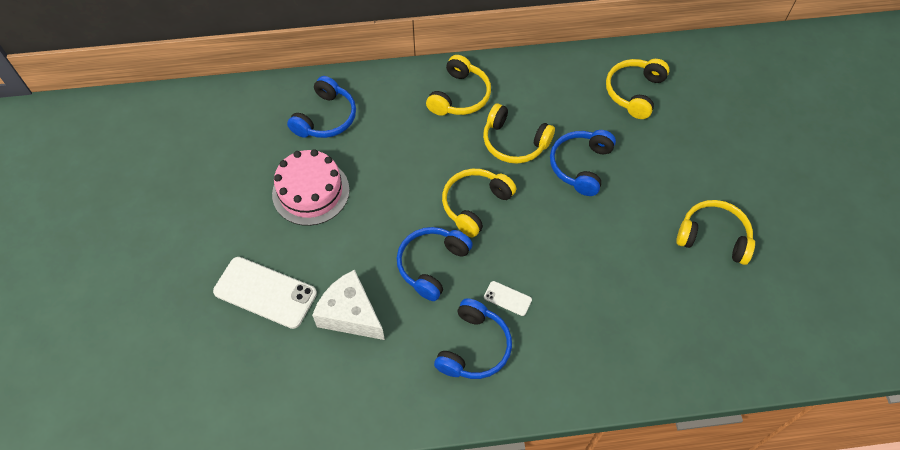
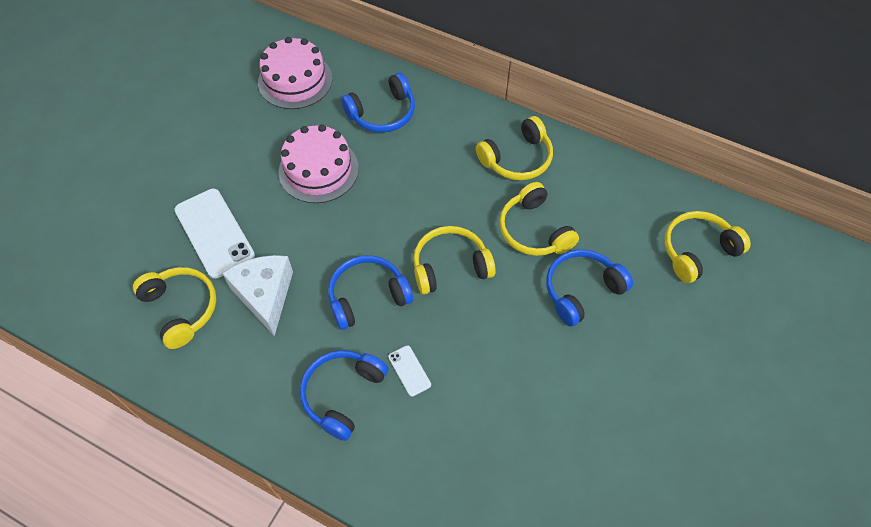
camera: 35 degrees right, 0 degrees up
(228, 131) = (295, 80): none -> pink cake
(473, 347) = (343, 394): blue headphones -> blue headphones turned 150 degrees clockwise
(713, 237) = (664, 445): yellow headphones -> yellow headphones (181, 309)

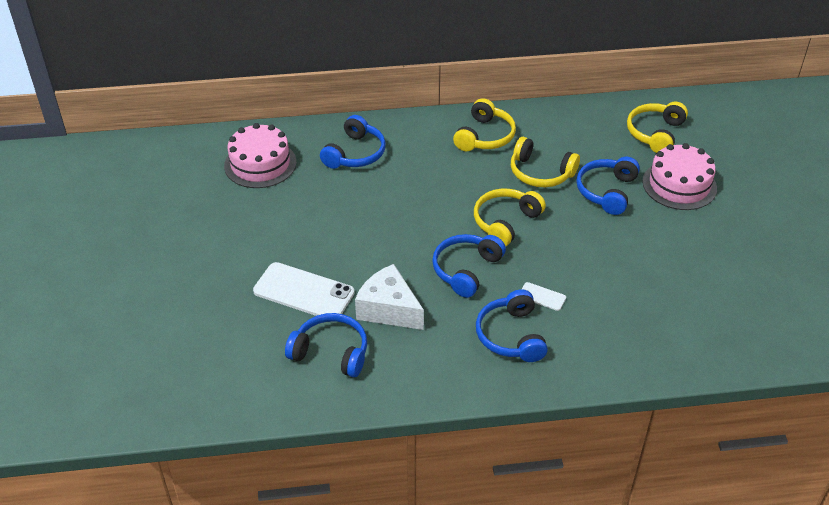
camera: 35 degrees left, 15 degrees down
(181, 309) = (331, 352): yellow headphones -> blue headphones
(318, 170) = (344, 212): pink cake -> pink cake (679, 185)

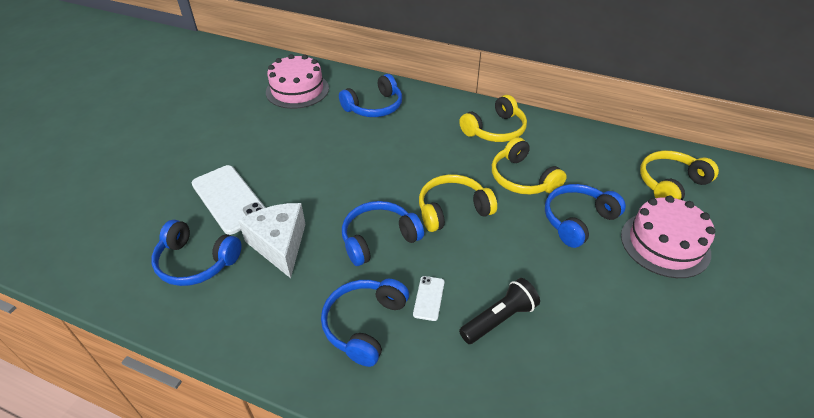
camera: 30 degrees right, 0 degrees up
(331, 352) = (196, 262): blue headphones -> blue headphones turned 150 degrees clockwise
(542, 297) = (428, 298): white phone -> white phone turned 45 degrees clockwise
(603, 289) = (499, 319): none -> black flashlight

